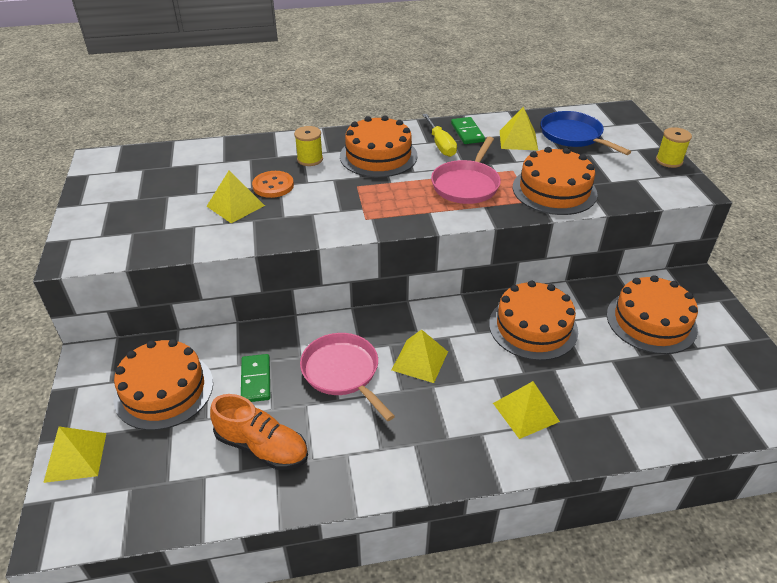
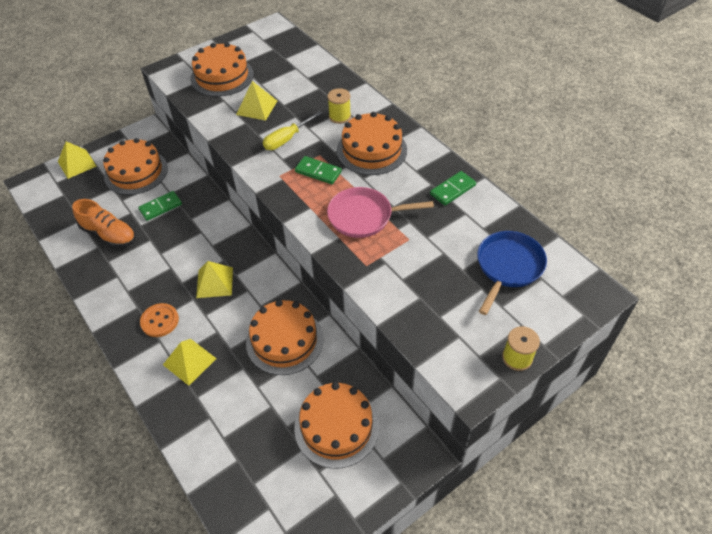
camera: 65 degrees right, 10 degrees up
(262, 447) = (109, 234): orange shoe -> orange shoe turned 60 degrees counterclockwise
(273, 186) = (292, 113): orange button -> orange button (160, 321)
(343, 372) = (185, 246): pink pan -> none
(381, 193) = (318, 172): none -> green domino
(440, 145) = (417, 180): yellow screwdriver -> yellow screwdriver (287, 139)
(518, 140) = (467, 228): yellow pyramid -> none
(554, 190) = (394, 277): orange cake -> orange cake (222, 76)

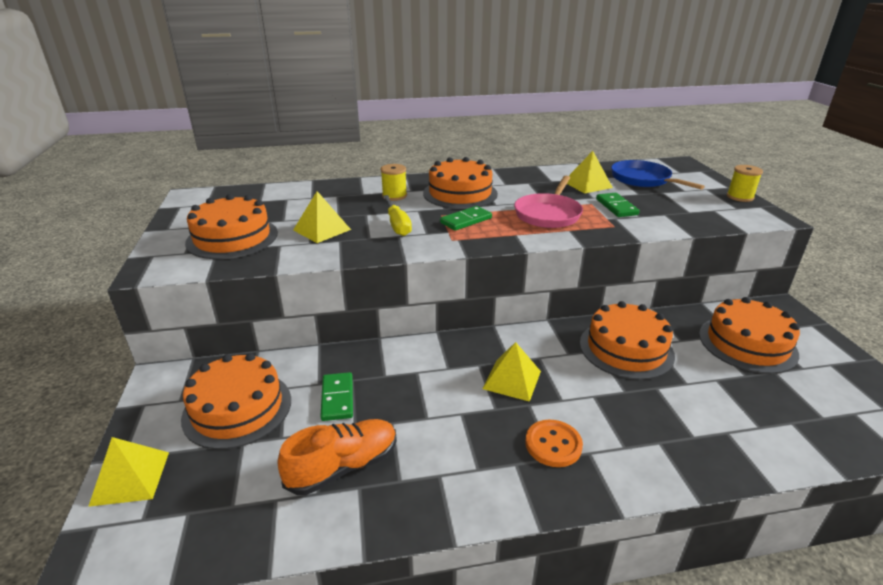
camera: 65 degrees left, 20 degrees down
(189, 361) = (634, 430): yellow pyramid -> yellow pyramid (587, 184)
(452, 190) = (542, 177): green domino -> green domino (616, 207)

